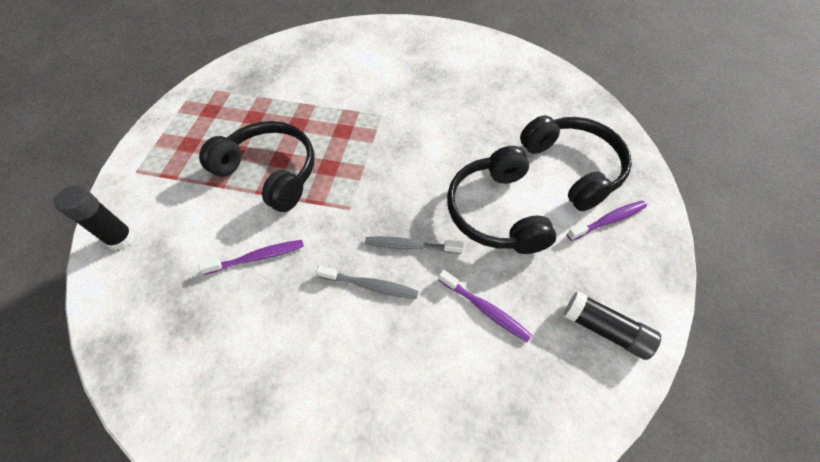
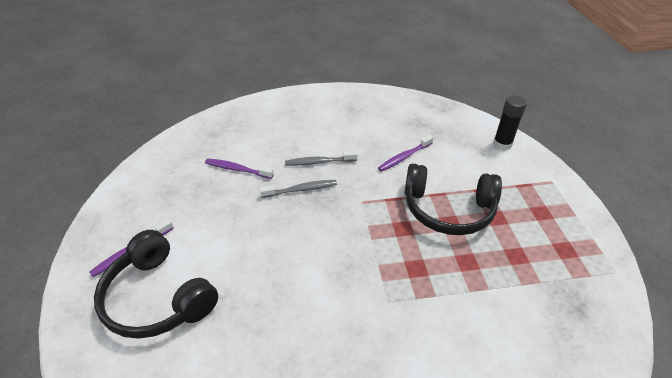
camera: 160 degrees right, 15 degrees down
(495, 212) = (237, 231): black headphones -> none
(604, 329) = (154, 179): black glue stick -> none

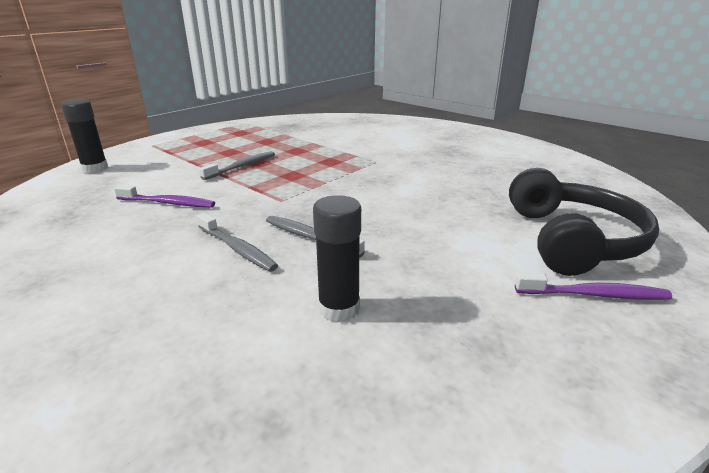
camera: 130 degrees left, 15 degrees down
(237, 169) = (339, 308): purple toothbrush -> black glue stick
(448, 210) = (242, 166): black headphones -> grey toothbrush

